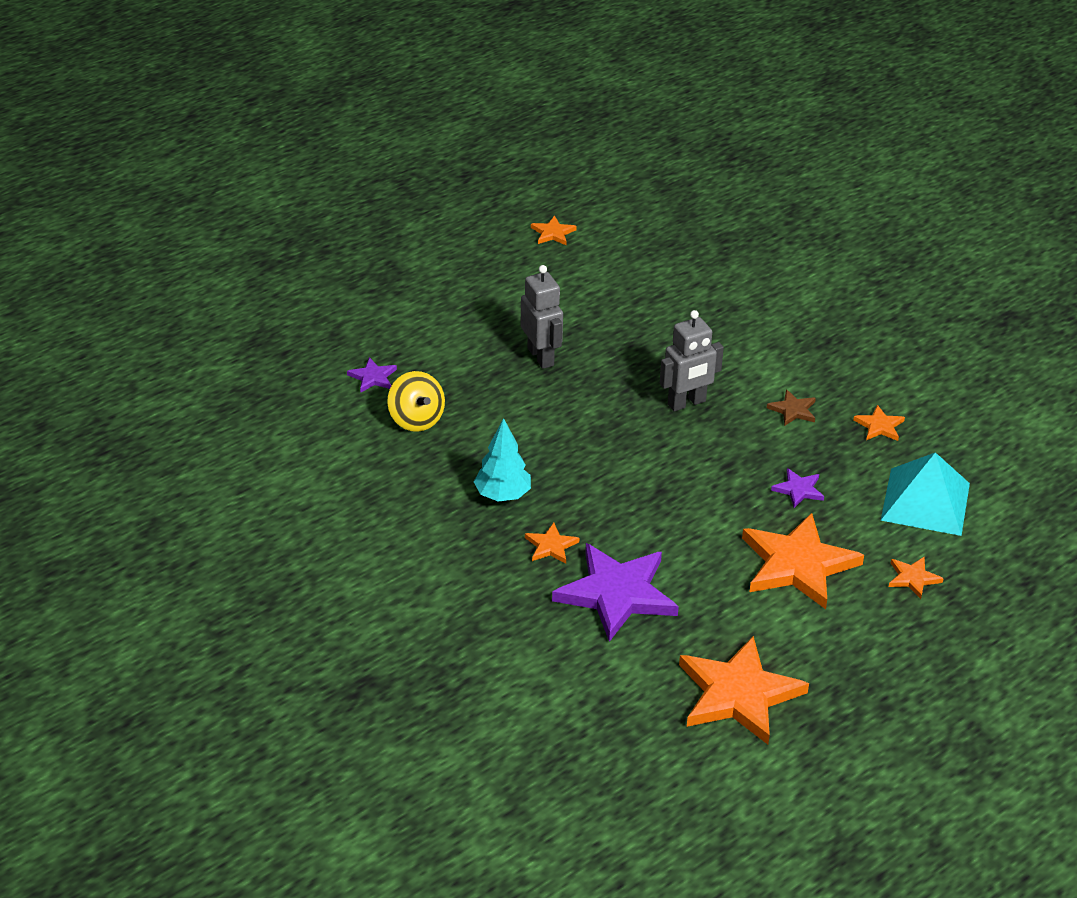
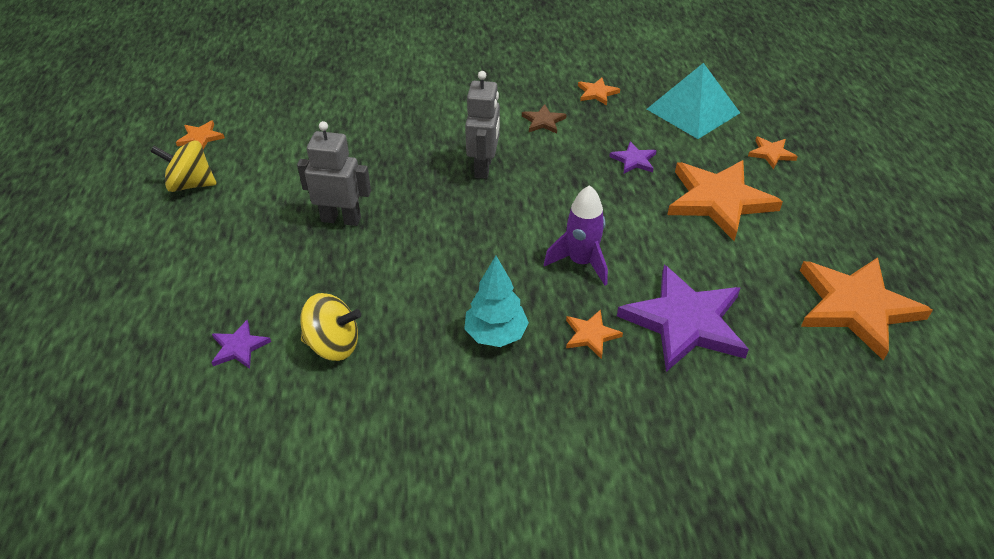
camera: 55 degrees left, 5 degrees up
(497, 261) = (191, 184): none -> yellow spinning top
(626, 509) = (581, 262): none -> purple rocket

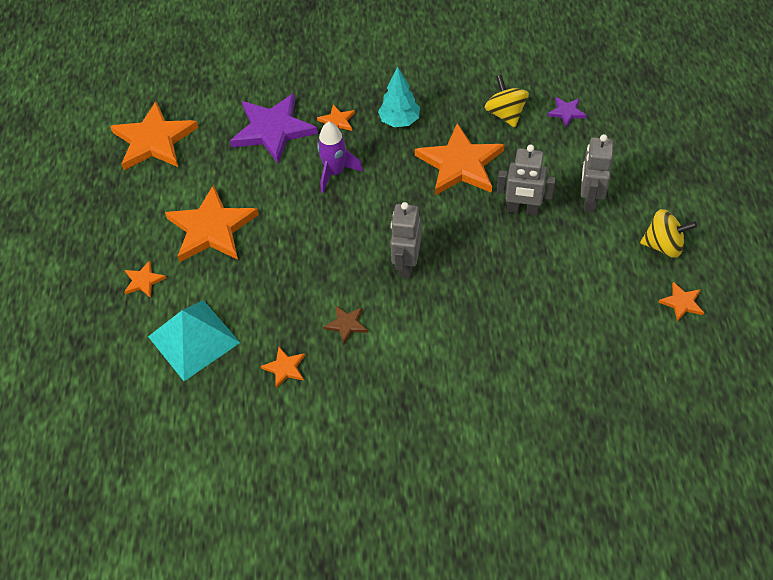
camera: 175 degrees left, 10 degrees up
(255, 230) = (589, 200): none -> grey robot
(333, 345) = (505, 114): yellow spinning top -> yellow spinning top turned 60 degrees clockwise
(411, 273) = (460, 164): none -> orange star
(634, 160) = (270, 273): purple star -> none

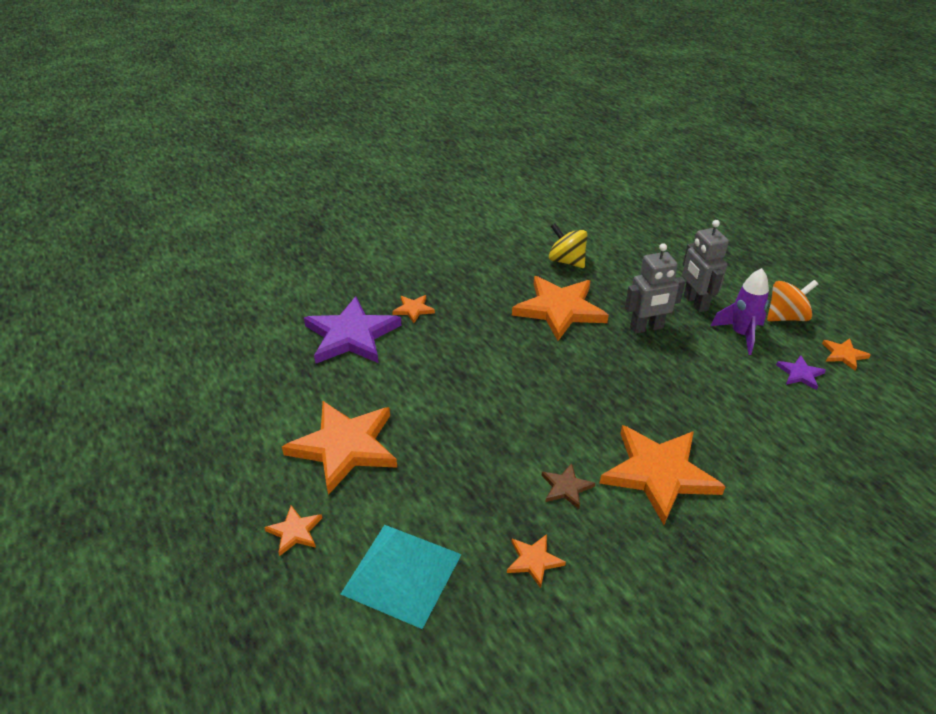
camera: 30 degrees left, 15 degrees down
(154, 140) = (219, 383): orange star -> orange star (658, 473)
(335, 172) = (444, 352): purple rocket -> purple rocket (740, 334)
(399, 121) = (475, 293): turquoise tree -> none
(406, 265) = (580, 409): grey robot -> none
(566, 112) = (616, 246): purple star -> purple star (800, 374)
(663, 245) = (786, 317): yellow spinning top -> orange spinning top

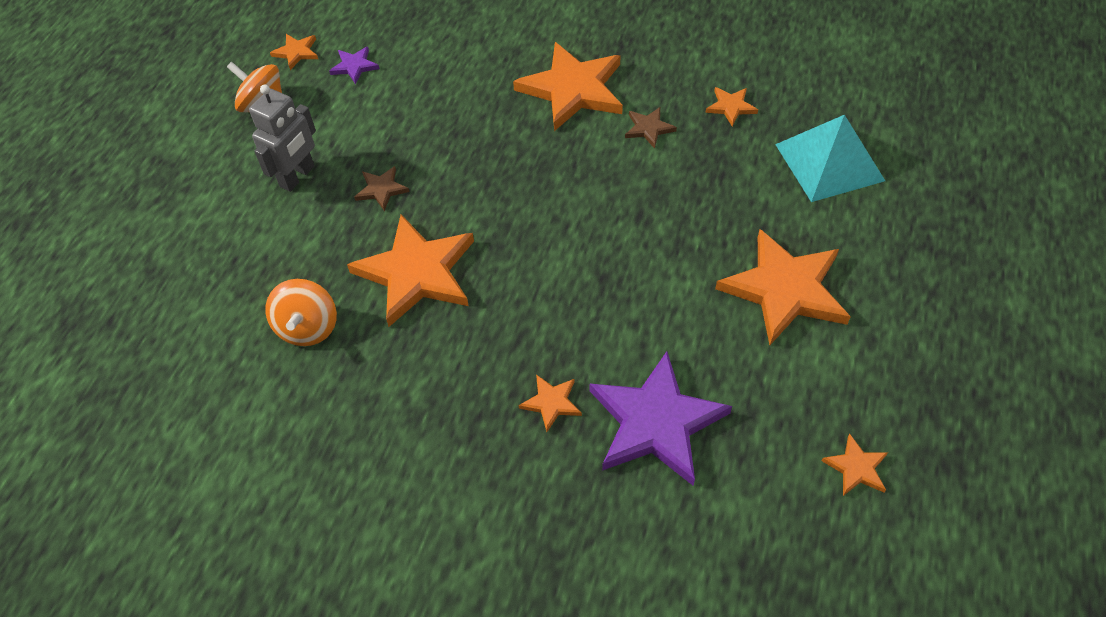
camera: 130 degrees left, 15 degrees up
(295, 531) = (886, 247): orange star -> orange star (856, 468)
(566, 261) = (308, 327): yellow spinning top -> orange spinning top
(646, 328) = (381, 189): grey robot -> brown star
(740, 334) = (326, 123): purple rocket -> none

